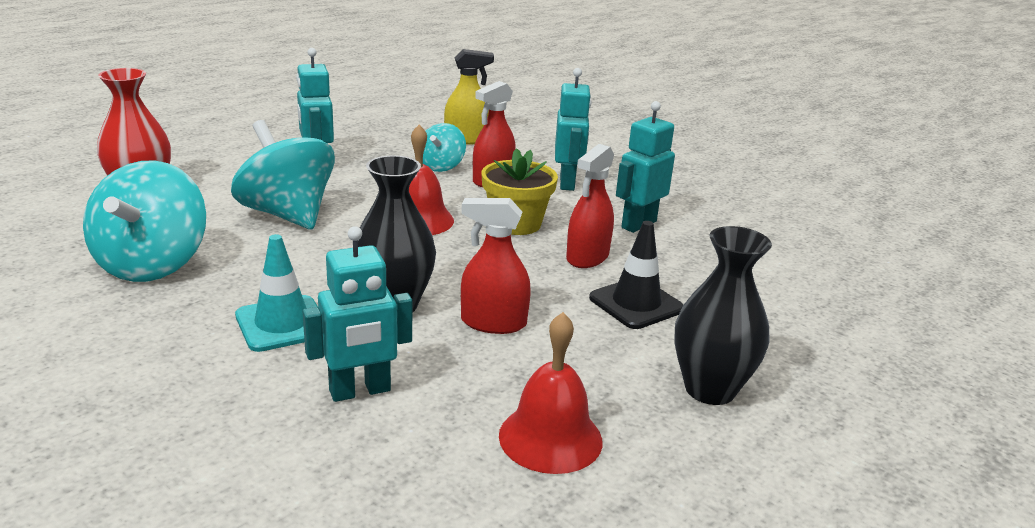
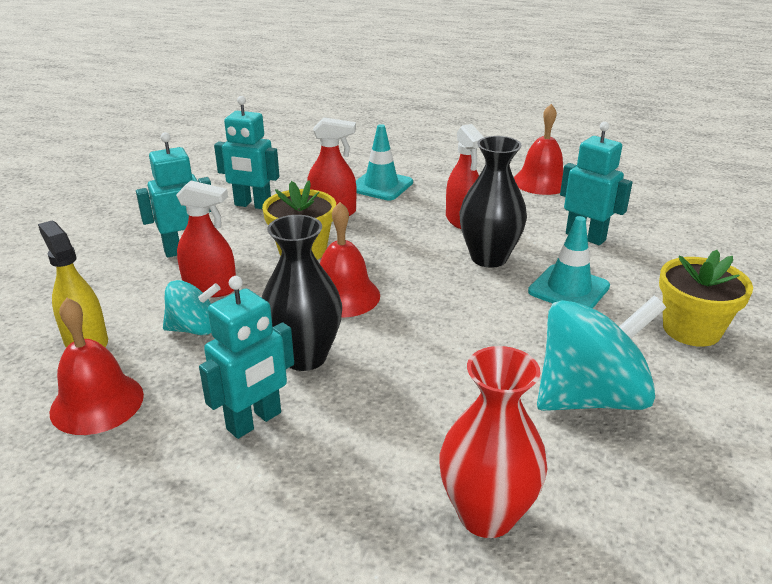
camera: 115 degrees left, 5 degrees up
(124, 358) = (691, 329): none -> yellow flower pot
(287, 214) = (410, 372): turquoise spinning top -> none
(396, 134) = (97, 403): none -> red bell
(636, 304) = (381, 186): black traffic cone -> turquoise traffic cone
(710, 389) = (447, 156): black vase -> black vase (304, 357)

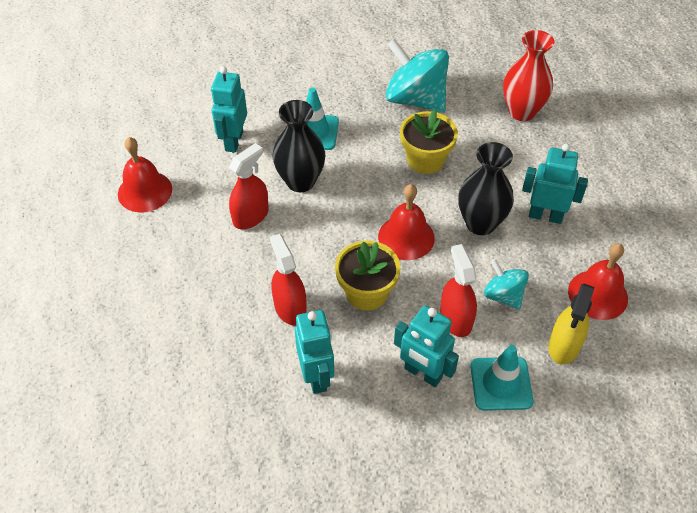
camera: 120 degrees left, 20 degrees up
(381, 186) = (216, 298): turquoise traffic cone -> turquoise traffic cone (501, 384)
(691, 329) = (322, 75): yellow flower pot -> yellow flower pot (425, 160)

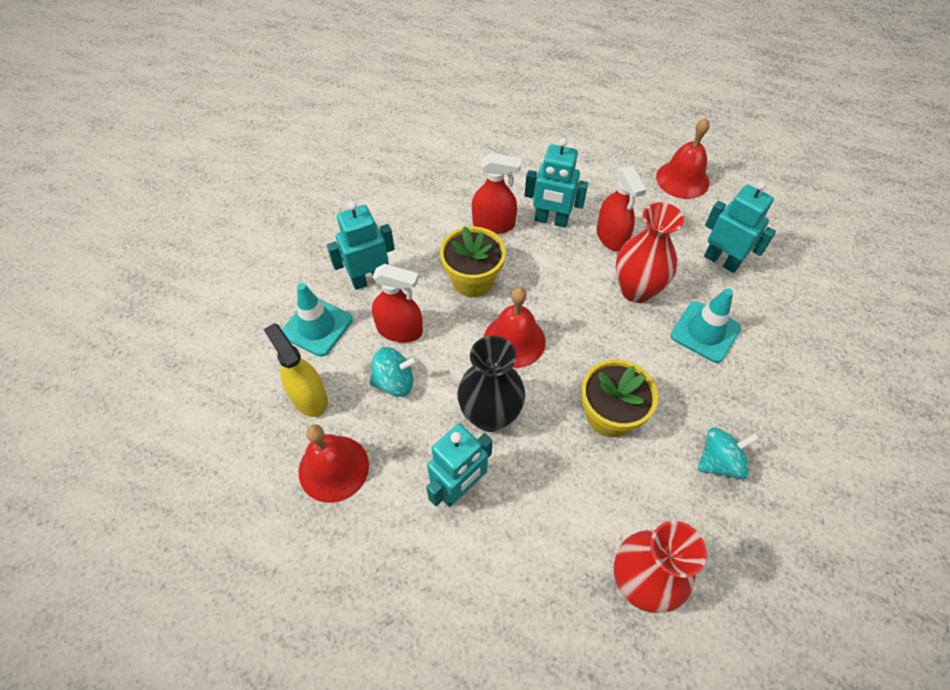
camera: 120 degrees right, 5 degrees up
(300, 181) = (636, 290): black vase -> red vase
(316, 376) = (419, 215): turquoise robot -> turquoise robot (551, 220)
(415, 99) = (719, 461): turquoise spinning top -> turquoise spinning top, size x0.54

